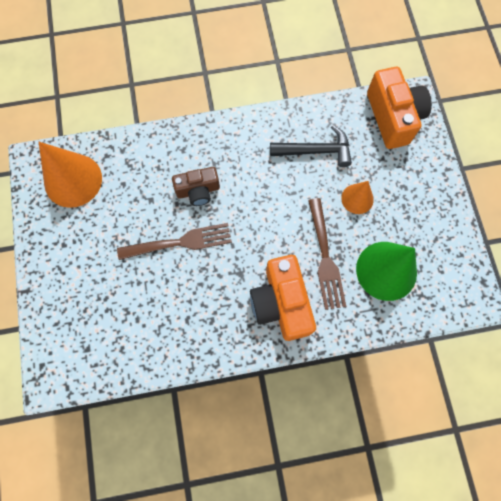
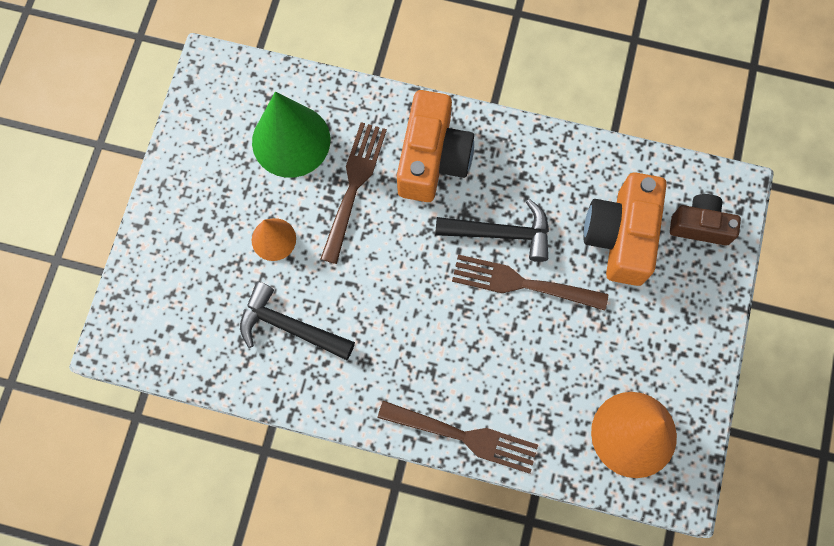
camera: 155 degrees left, 0 degrees up
(177, 135) = (465, 436): none -> brown fork
(198, 191) = (471, 341): brown camera -> brown camera (700, 225)
(208, 270) = (501, 233): none -> black hammer
(393, 117) = (159, 327): orange camera -> orange camera (621, 236)

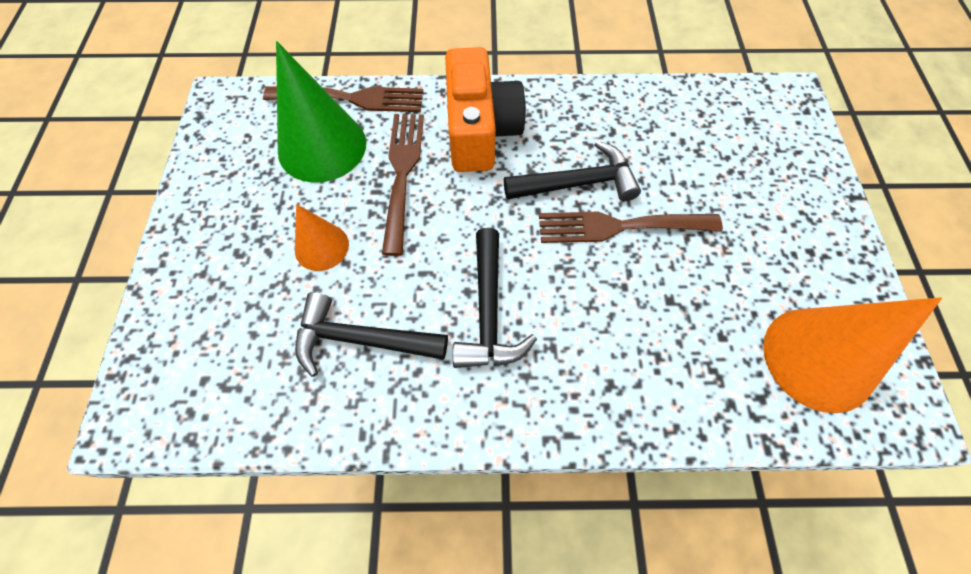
camera: 15 degrees left, 10 degrees down
(392, 330) = (489, 312): none -> black hammer
(465, 436) = (620, 417): brown fork -> brown fork (352, 98)
(621, 236) = (703, 158): orange camera -> none
(700, 225) = (776, 131): brown camera -> none

